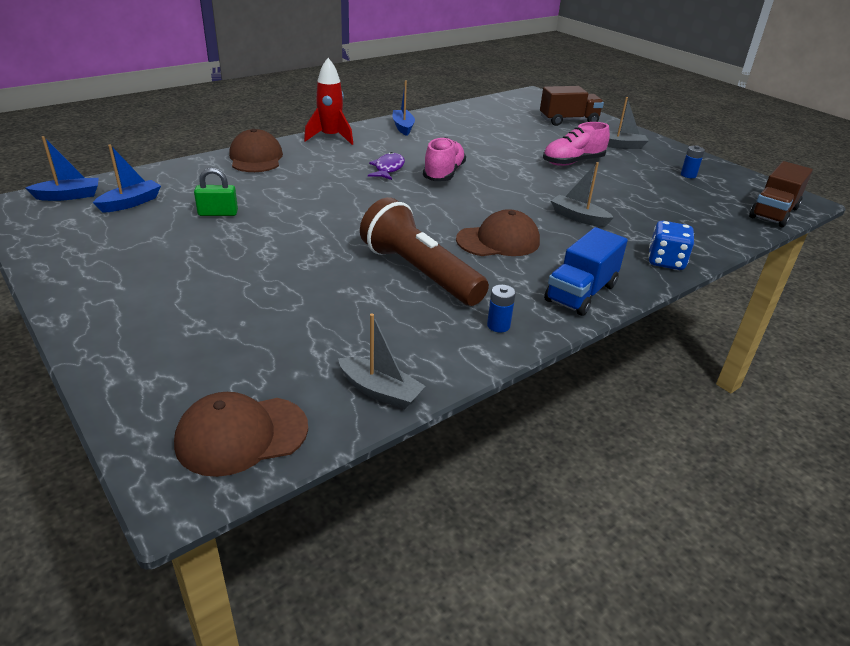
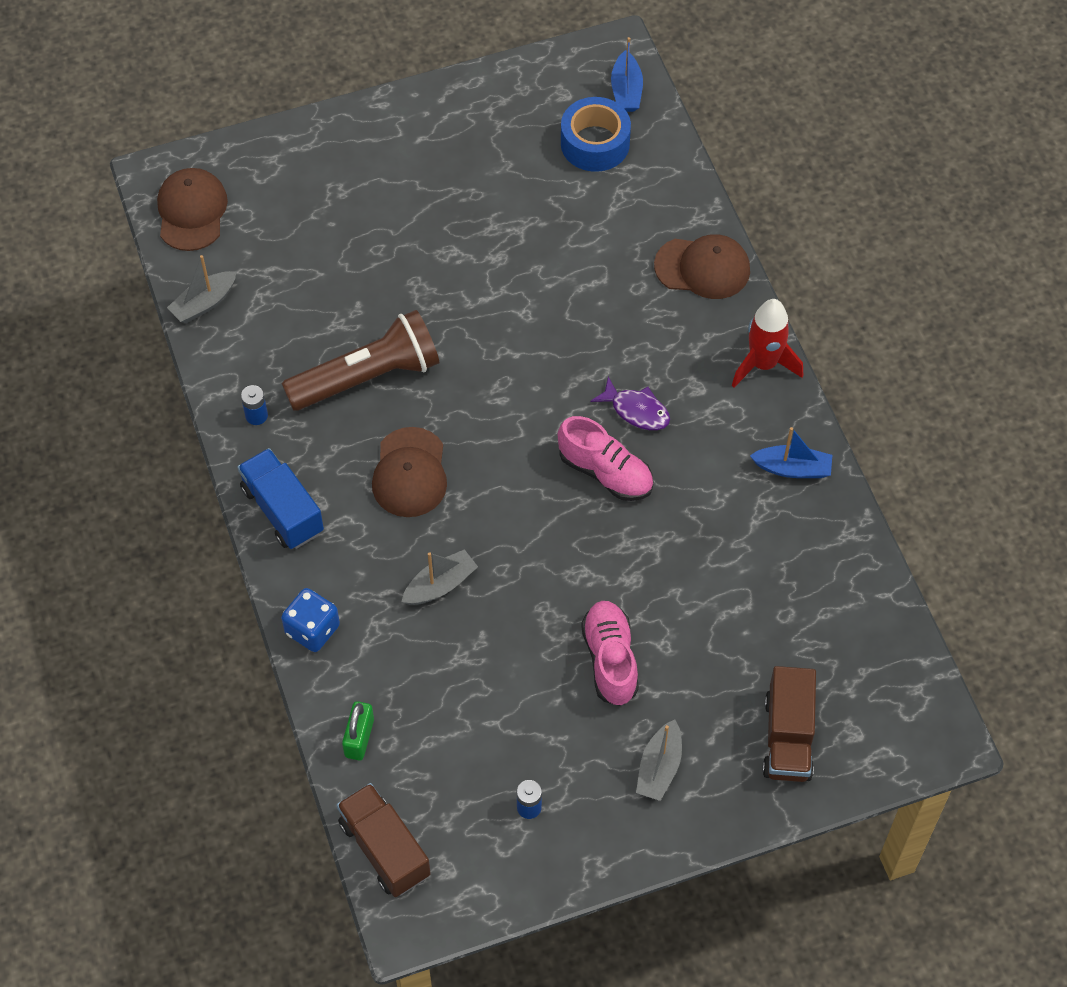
camera: 110 degrees right, 25 degrees up
(131, 203) = (595, 143): blue boat -> blue tape
(218, 213) = (549, 218): green padlock -> green padlock (359, 738)

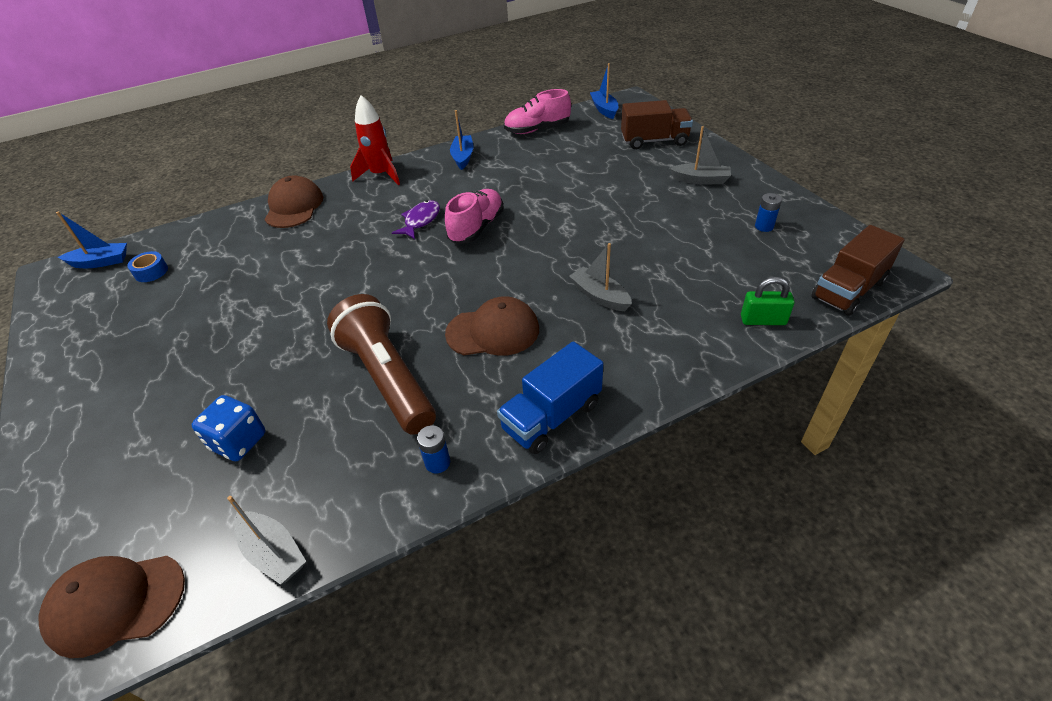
camera: 95 degrees left, 15 degrees down
(312, 629) = (674, 369): blue dice -> blue dice (238, 442)
(595, 143) = (151, 272): blue tape -> blue tape, size x0.52
(610, 659) = (631, 207): pink shoe -> pink shoe (537, 129)
(912, 690) = (604, 109): none -> blue boat

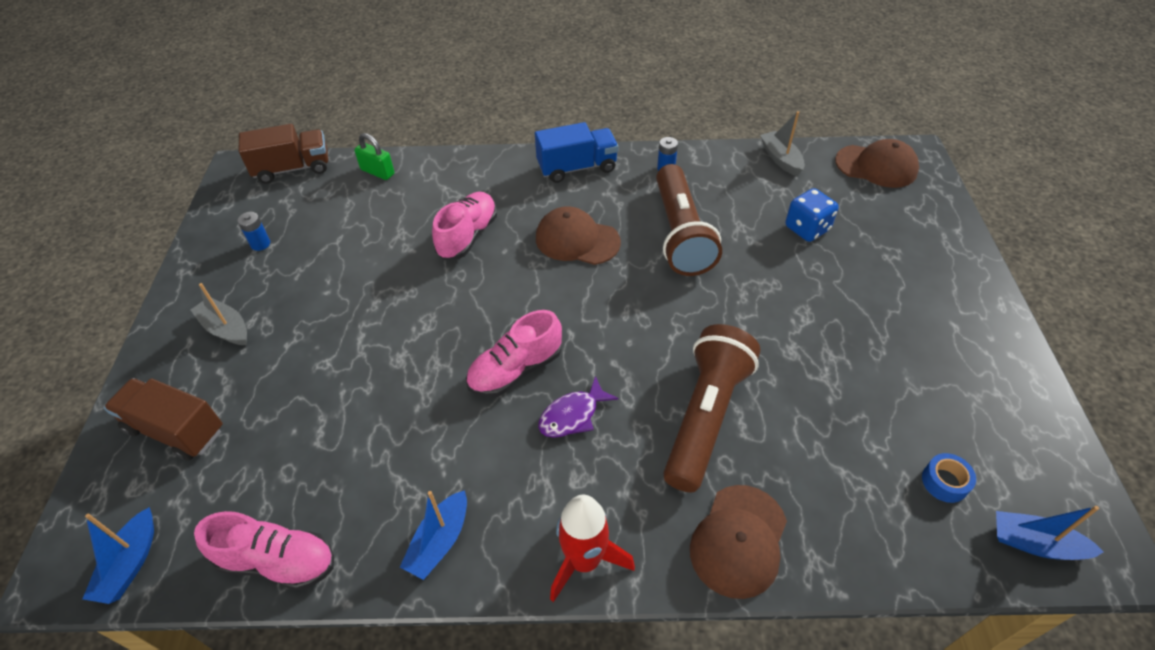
camera: 155 degrees left, 5 degrees up
(326, 249) = (705, 417): none -> brown flashlight
(600, 296) = (468, 236): grey boat -> pink shoe

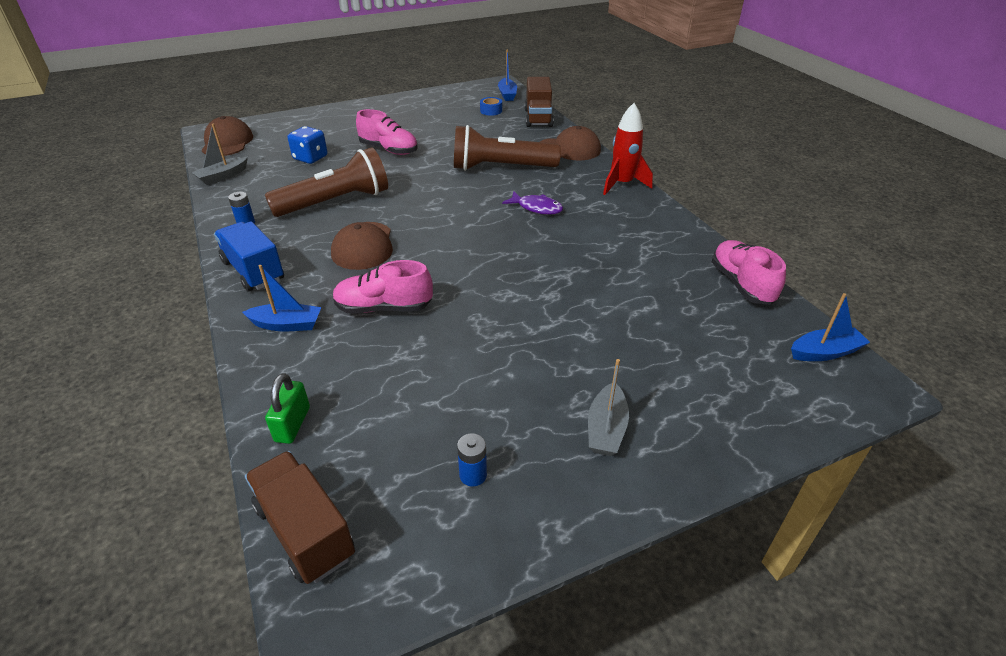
camera: 115 degrees left, 10 degrees down
(176, 430) = (726, 395): brown truck -> brown truck (538, 118)
(439, 541) = (662, 229): blue boat -> blue boat (287, 324)
(515, 370) = (518, 238): pink shoe -> pink shoe (389, 150)

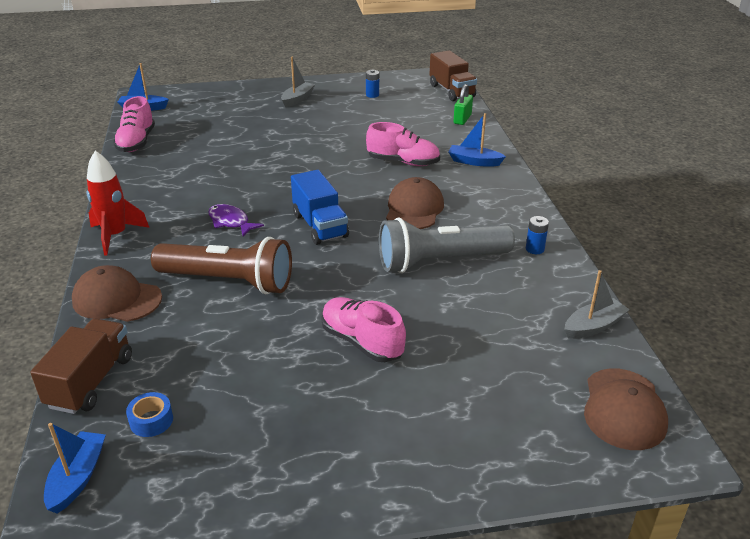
camera: 165 degrees left, 5 degrees down
(253, 271) = (510, 201): blue truck -> blue truck (320, 226)
(310, 158) = (478, 343): blue dice -> none
(335, 202) = (440, 261): brown flashlight -> grey flashlight

